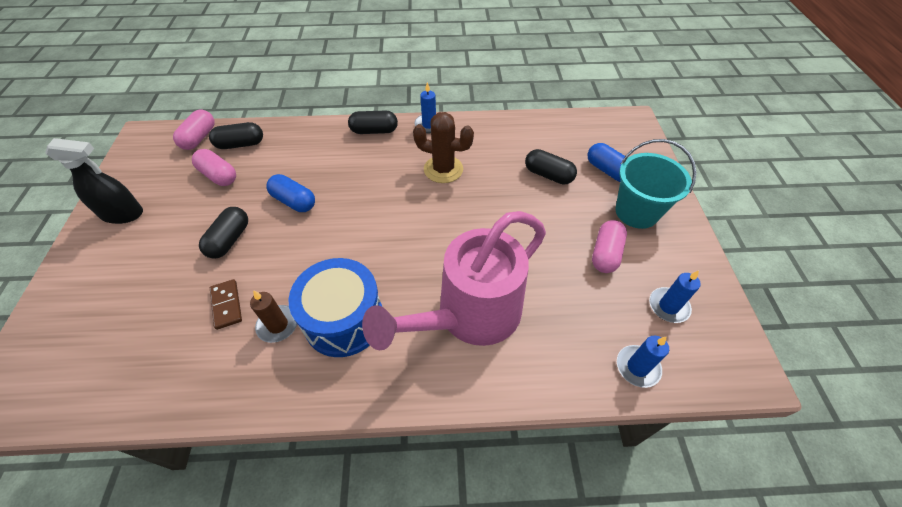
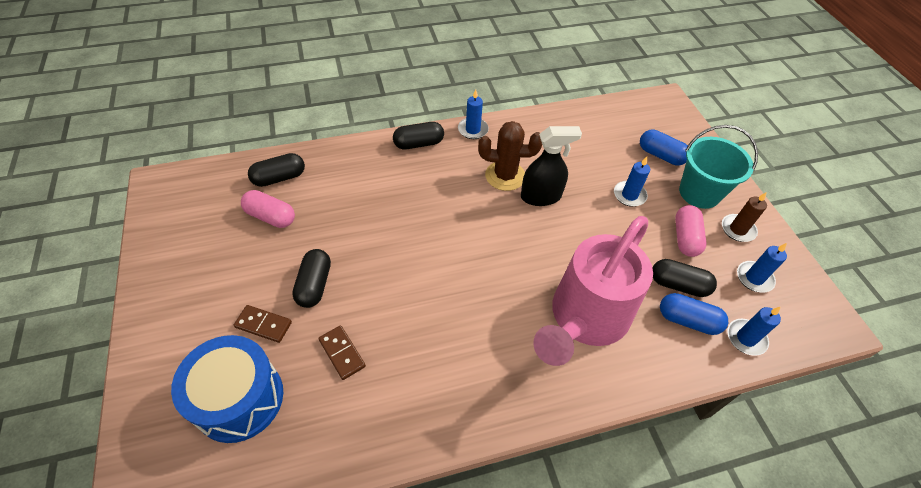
camera: 15 degrees left, 0 degrees up
(122, 214) = (180, 276): black spray bottle -> black spray bottle (541, 196)
(171, 267) = (263, 324): none -> brown domino
(199, 138) = (229, 177): pink capsule -> none
(278, 325) = (404, 363): brown candle -> brown candle (737, 229)
(294, 201) = (365, 232): blue capsule -> blue capsule (687, 320)
(344, 319) = (467, 345): blue drum -> blue drum (239, 399)
(548, 175) = (608, 167): black capsule -> black capsule (678, 285)
(561, 204) = (629, 195): none -> blue candle

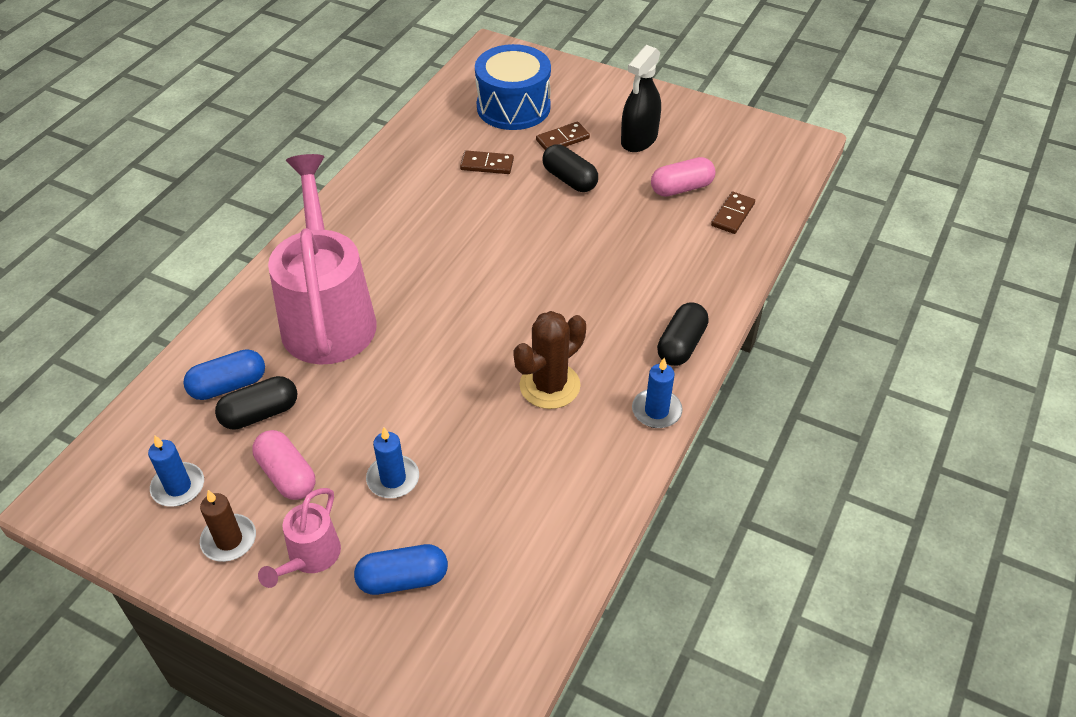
camera: 135 degrees right, 5 degrees down
(279, 178) = (733, 215): black capsule -> brown domino
(541, 196) = (486, 394): black spray bottle -> black spray bottle (639, 140)
(699, 193) = (310, 558): turquoise bucket -> pink watering can
(746, 338) = (159, 412): blue candle -> none

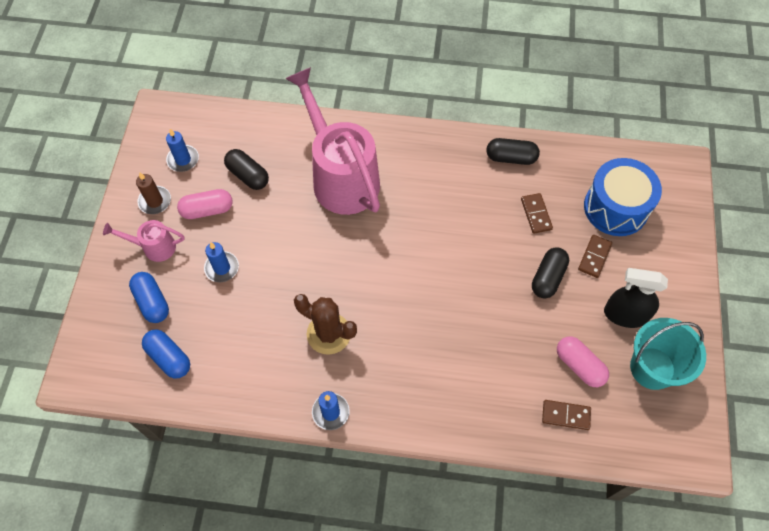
camera: 70 degrees right, 15 degrees up
(228, 385) = (263, 149): blue capsule -> blue capsule (169, 358)
(287, 475) = (207, 210): pink capsule -> pink capsule turned 45 degrees clockwise
(328, 315) = (341, 176): pink watering can -> pink watering can turned 90 degrees counterclockwise
(562, 139) = (594, 257): brown domino -> brown domino turned 75 degrees clockwise
(681, 345) = (401, 412): black capsule -> black capsule (511, 158)
(704, 140) = (652, 368): none -> turquoise bucket

